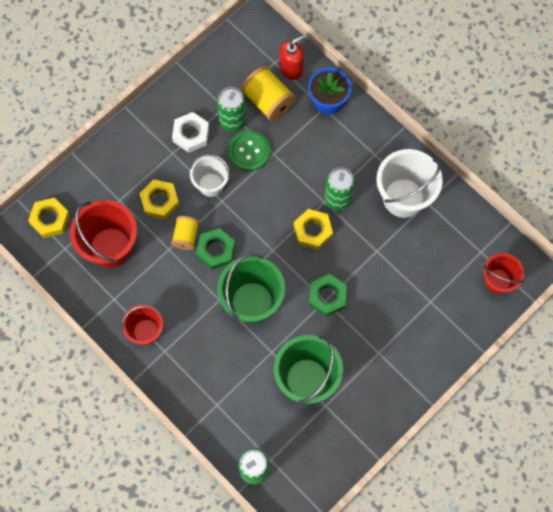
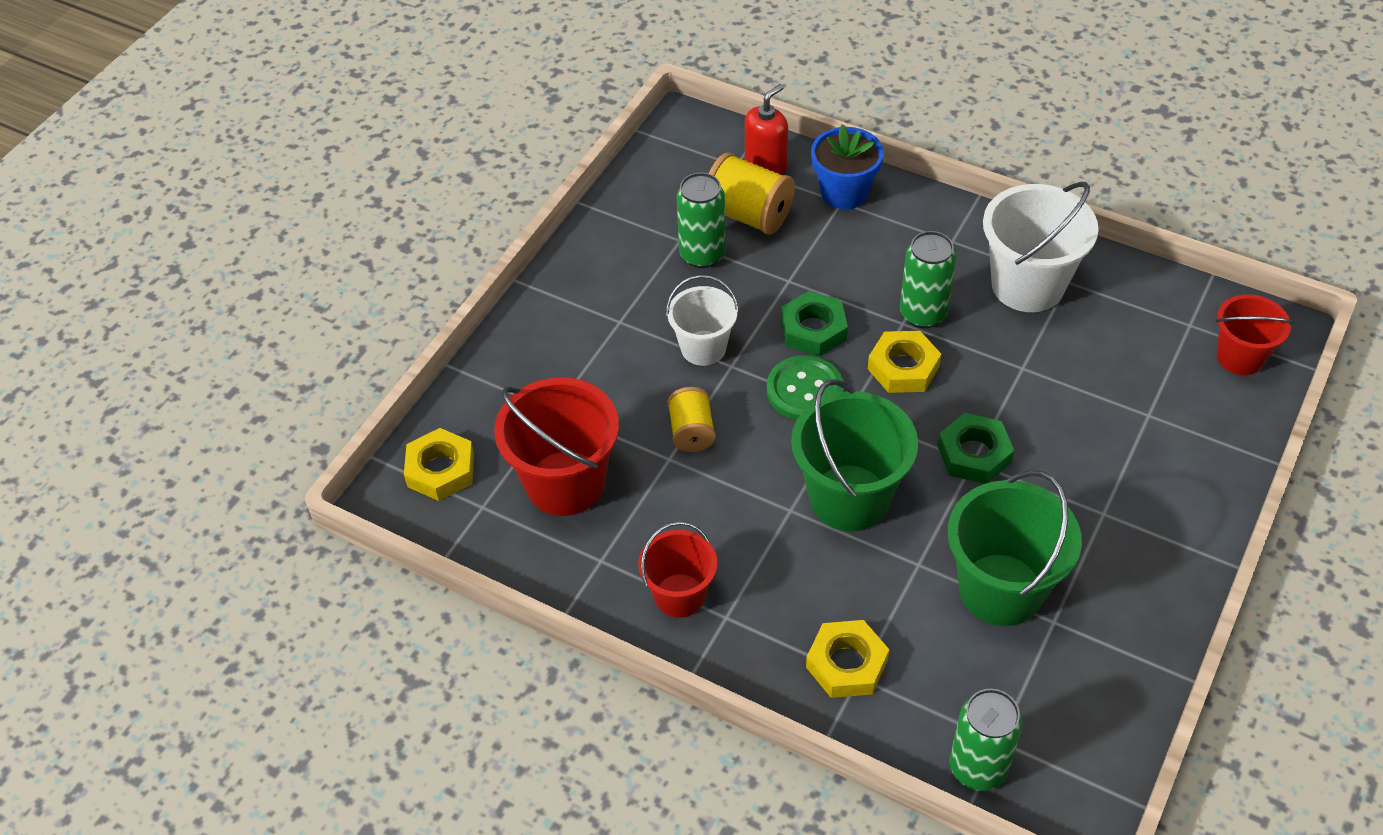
camera: 15 degrees left, 20 degrees down
(160, 201) = (625, 393): yellow nut -> yellow nut (846, 664)
(191, 134) = (640, 288): white nut -> none
(216, 250) = (752, 438): green nut -> green nut (813, 329)
(249, 151) = (747, 287): green button -> green button (804, 390)

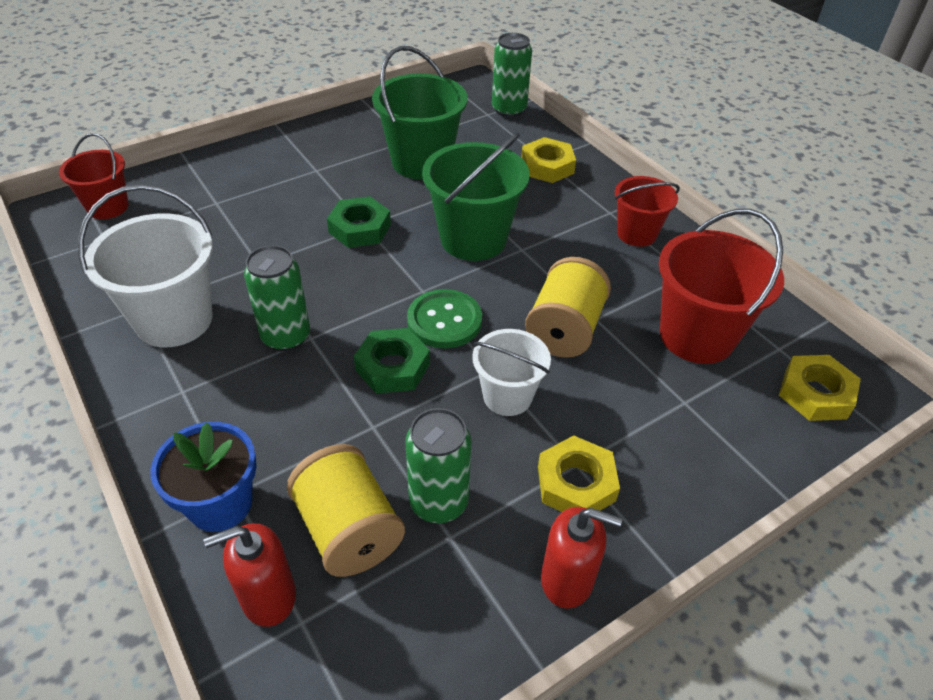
camera: 155 degrees left, 5 degrees down
(589, 249) = (567, 579): none -> red soap dispenser
(691, 432) = (564, 330): yellow spool -> yellow spool, size x1.59
(903, 368) = (348, 303): yellow nut -> yellow nut (576, 483)

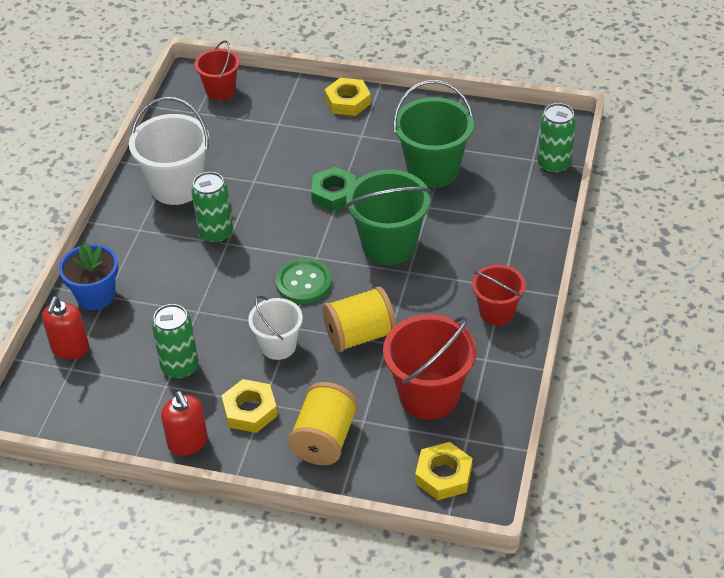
camera: 50 degrees right, 0 degrees up
(268, 596) = (70, 348): red soap dispenser -> red soap dispenser turned 105 degrees counterclockwise
(348, 530) = (130, 348): yellow spool -> yellow spool (324, 439)
(392, 367) = (245, 288): green nut -> none
(547, 166) = (512, 226): yellow nut -> yellow nut (348, 101)

